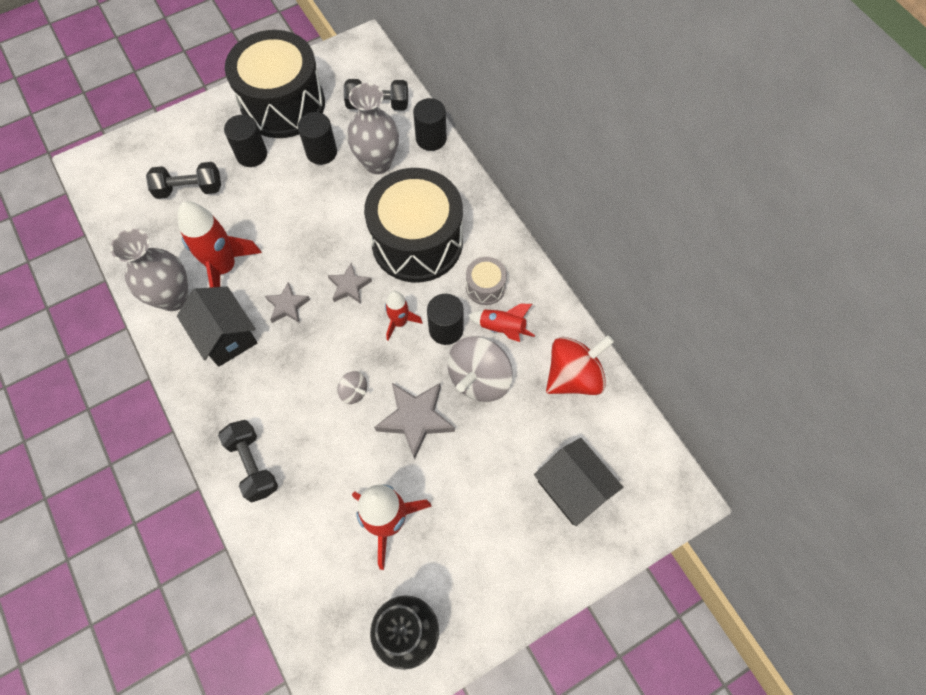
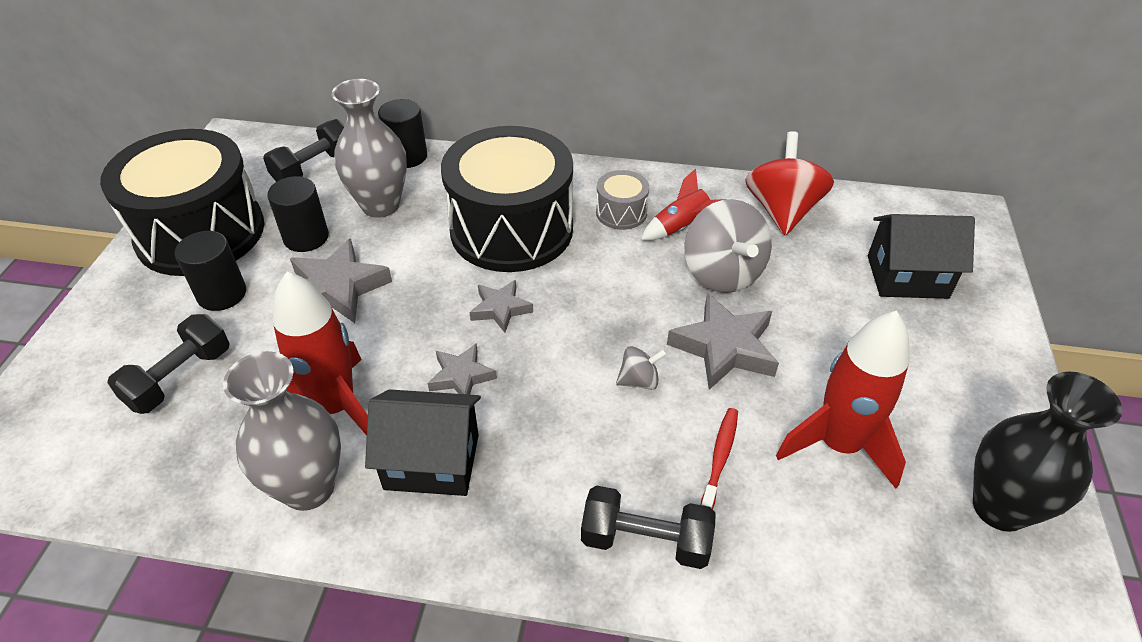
camera: 50 degrees left, 20 degrees down
(299, 200) = (338, 288): none -> grey star
(331, 467) = (720, 458): none -> red toothbrush
(399, 322) = (592, 294): red rocket -> none
(446, 329) = (639, 265): black cylinder -> none

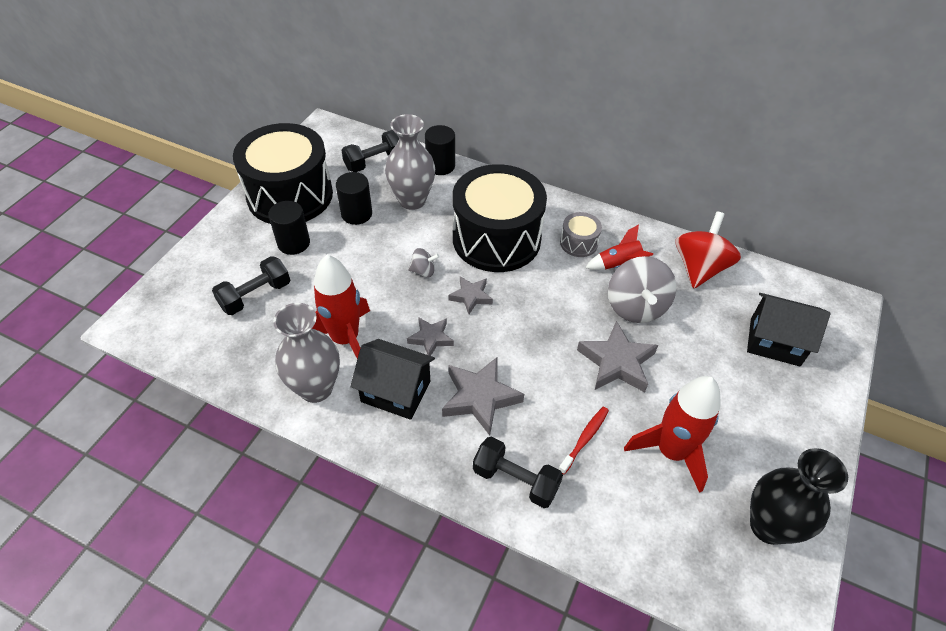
camera: 15 degrees right, 5 degrees up
(338, 288) = (368, 256): grey star -> grey star (480, 397)
(639, 380) = (548, 371): grey spinning top -> grey spinning top (423, 271)

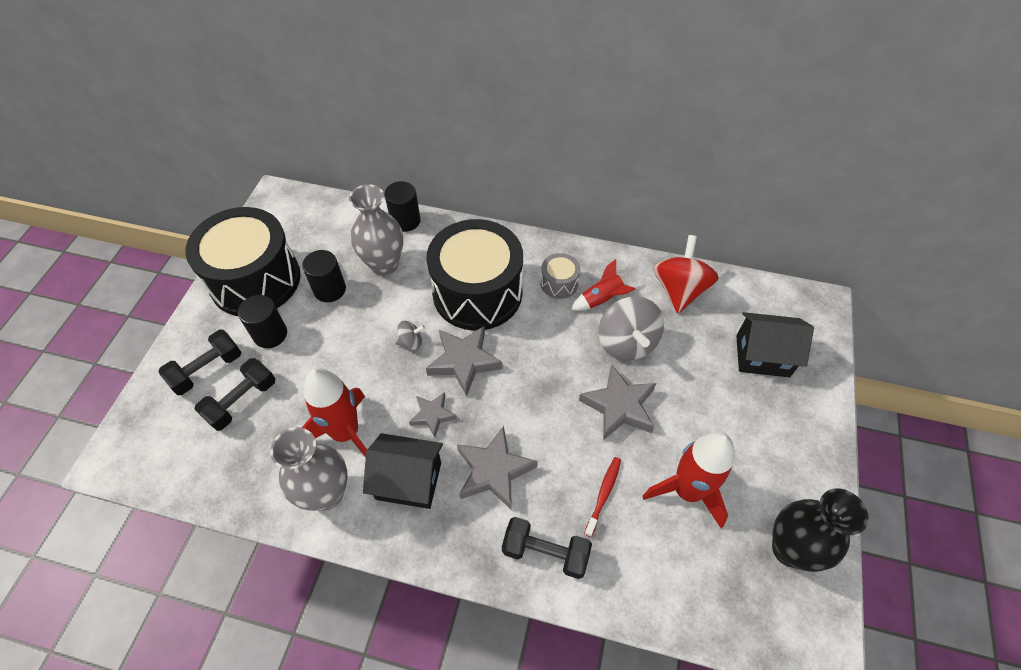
camera: 10 degrees left, 5 degrees up
(375, 162) = (337, 227): black dumbbell -> black dumbbell (207, 370)
(471, 296) = (464, 361): grey star -> grey star, size x1.67

